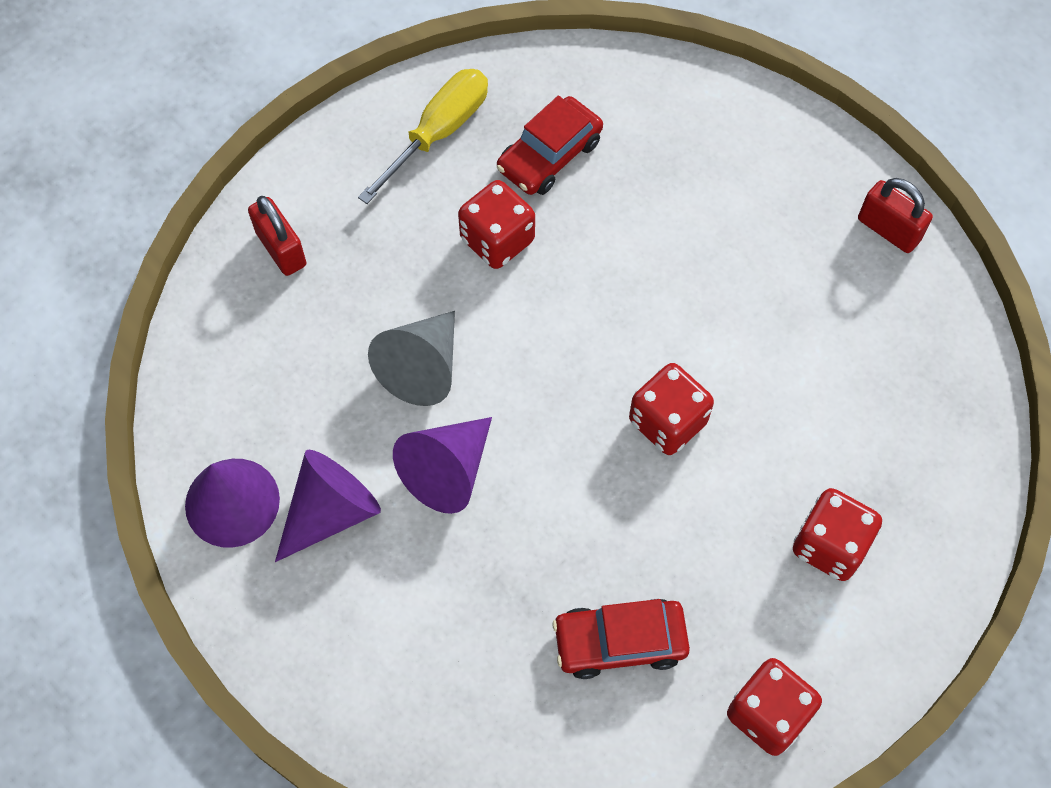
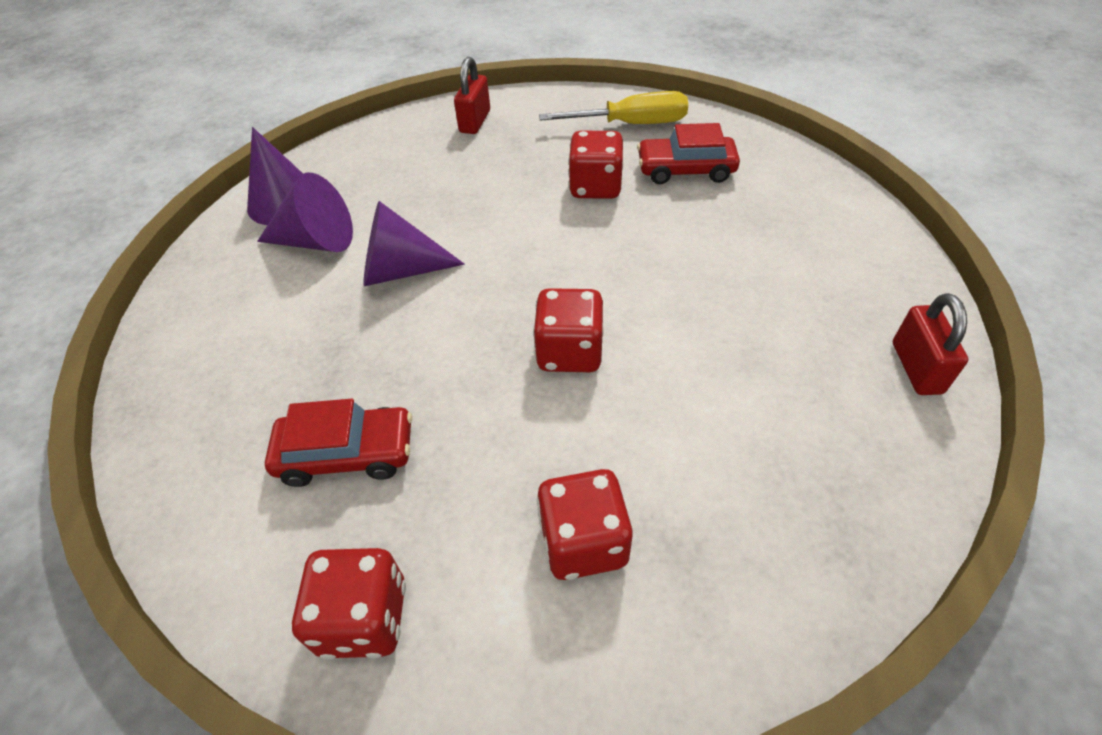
camera: 50 degrees right, 15 degrees down
(422, 367) = (464, 214): grey cone -> none
(620, 642) = (347, 453): red car -> red car turned 135 degrees clockwise

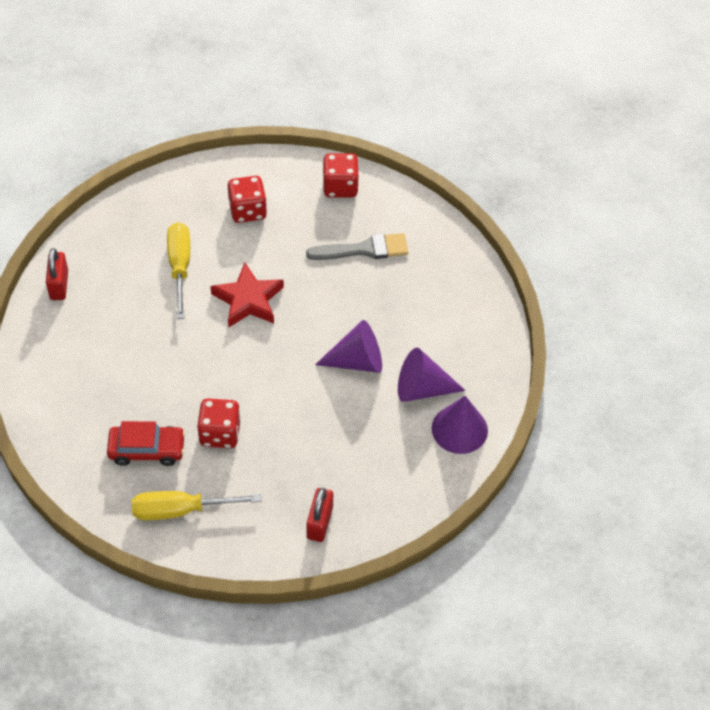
camera: 175 degrees right, 5 degrees up
(347, 453) = (364, 249): red car -> grey brush
(569, 352) = (248, 300): red dice -> red star
(704, 409) = (180, 266): none -> yellow screwdriver

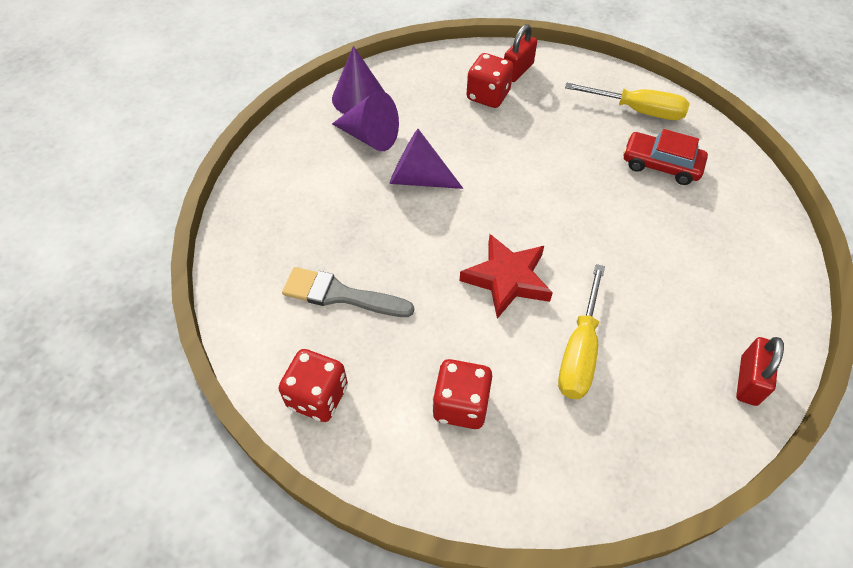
camera: 155 degrees left, 0 degrees up
(220, 433) = (583, 157): red dice -> red dice (488, 96)

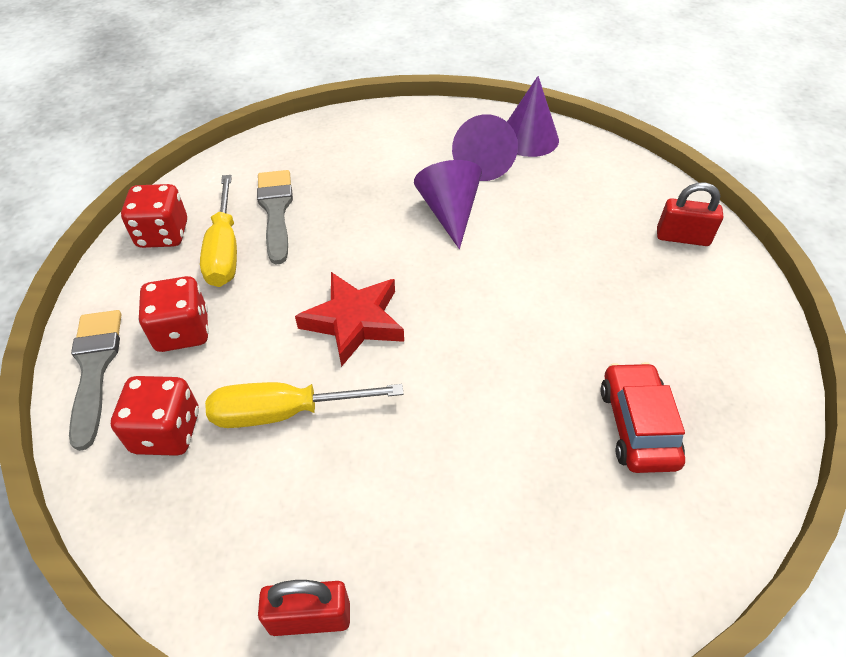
camera: 65 degrees right, 5 degrees down
(473, 487) = (94, 368): none -> grey brush
(488, 96) = (616, 226): red dice -> red dice (167, 432)
(638, 111) = (722, 375): yellow screwdriver -> yellow screwdriver (224, 251)

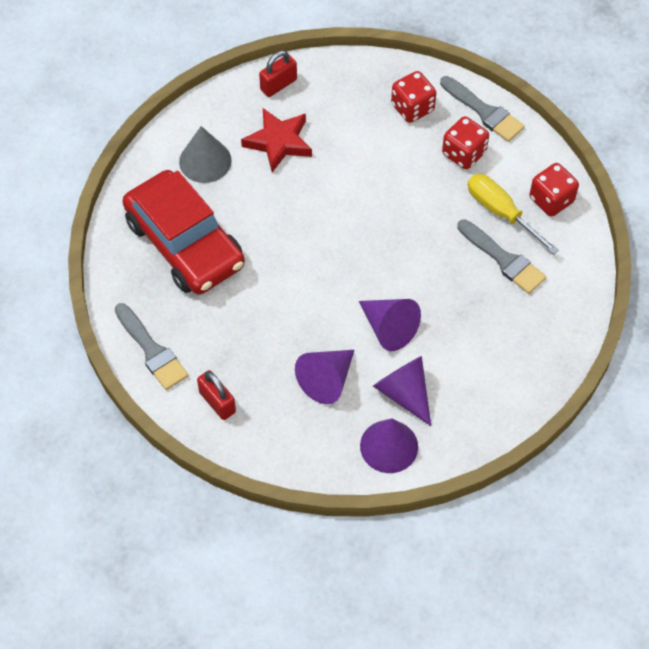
camera: 145 degrees right, 10 degrees up
(283, 412) = (367, 147): yellow screwdriver -> none
(354, 321) = (378, 214): red star -> red star (279, 142)
(534, 543) = (205, 161): none -> grey cone
(549, 203) = (327, 380): none -> purple cone
(637, 425) = (185, 243): red car -> red car, size x1.92
(682, 237) = (217, 402): red padlock -> red padlock turned 75 degrees clockwise
(743, 319) = (152, 350): none -> grey brush

